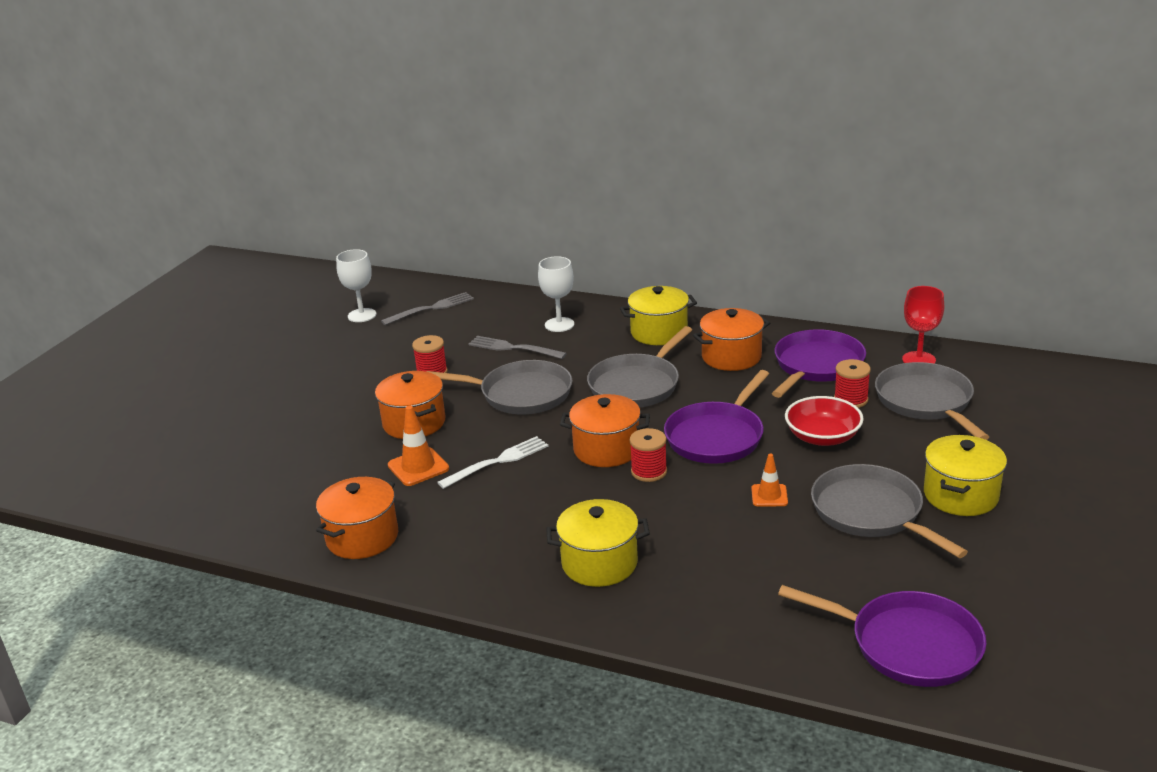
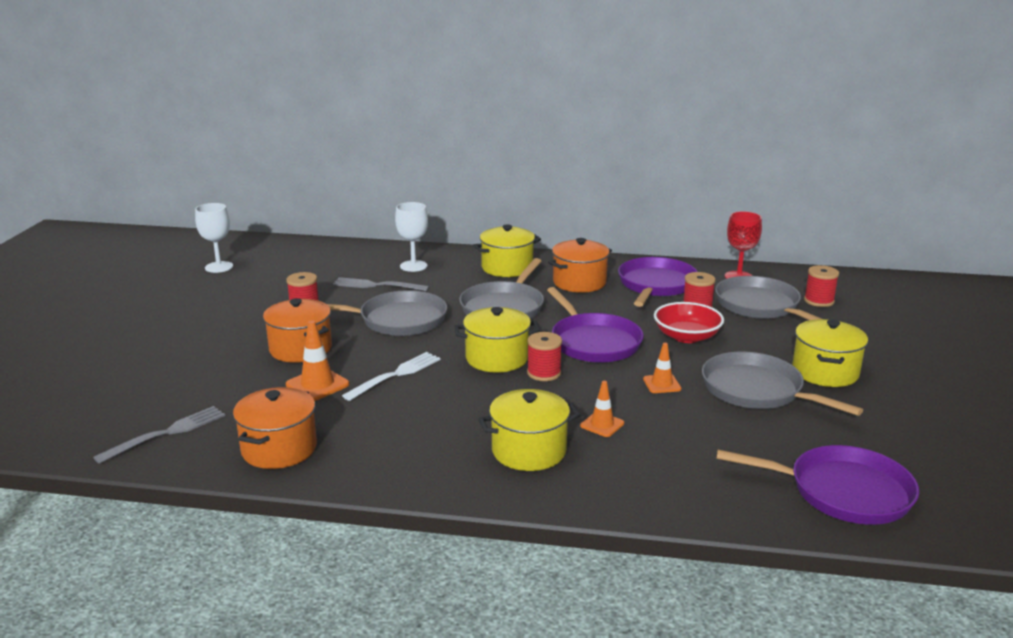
camera: 15 degrees left, 5 degrees down
(431, 308) = (286, 259): grey fork -> grey fork (167, 433)
(606, 449) = (497, 358): orange pot -> yellow pot
(685, 539) = (602, 424): none -> orange traffic cone
(716, 437) = (593, 342): purple pan -> purple pan turned 45 degrees counterclockwise
(1000, 399) = (819, 301): none -> red spool

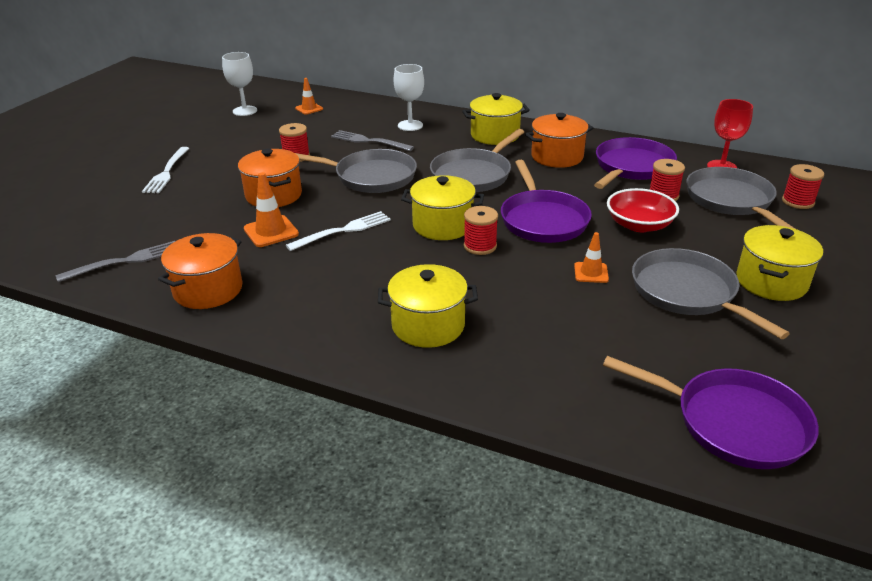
camera: 15 degrees right, 10 degrees up
(162, 338) = (167, 172): none -> white fork
(602, 424) = (511, 308): orange traffic cone -> orange traffic cone (309, 108)

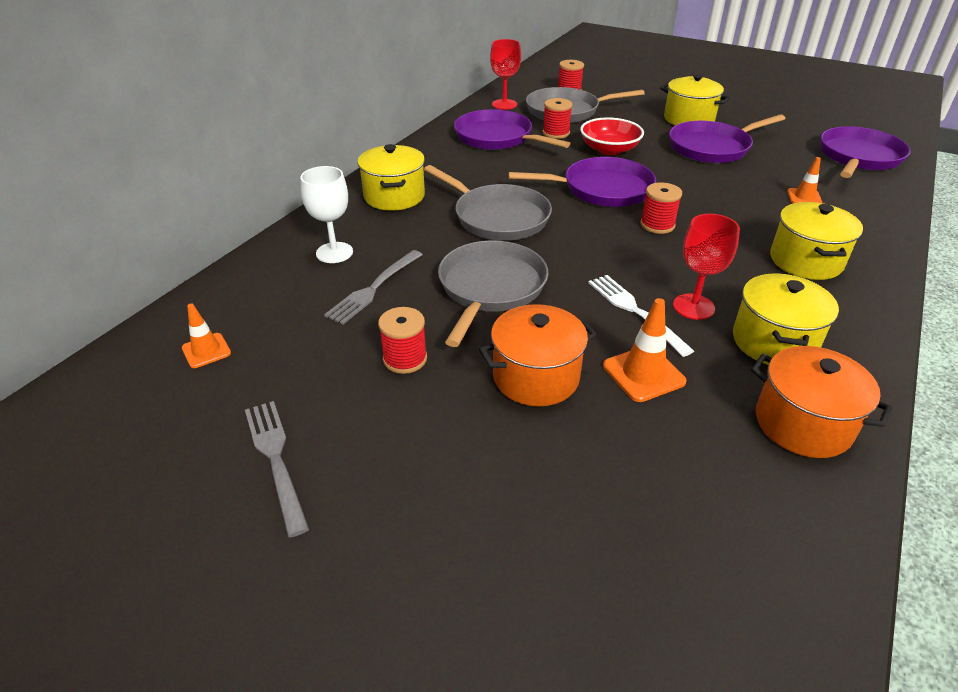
camera: 85 degrees left, 5 degrees up
(125, 261) = (757, 537): grey fork -> grey fork (275, 459)
(167, 172) = (425, 533): white fork -> none
(245, 111) = (160, 439): white goblet -> none
(349, 256) = (693, 307): none -> red goblet
(443, 225) = (617, 243): yellow pot -> yellow pot (774, 342)
(557, 157) = (464, 168): orange pot -> none
(591, 273) = (693, 178): orange traffic cone -> orange traffic cone (804, 197)
(687, 292) = (712, 147): grey pan -> purple pan

